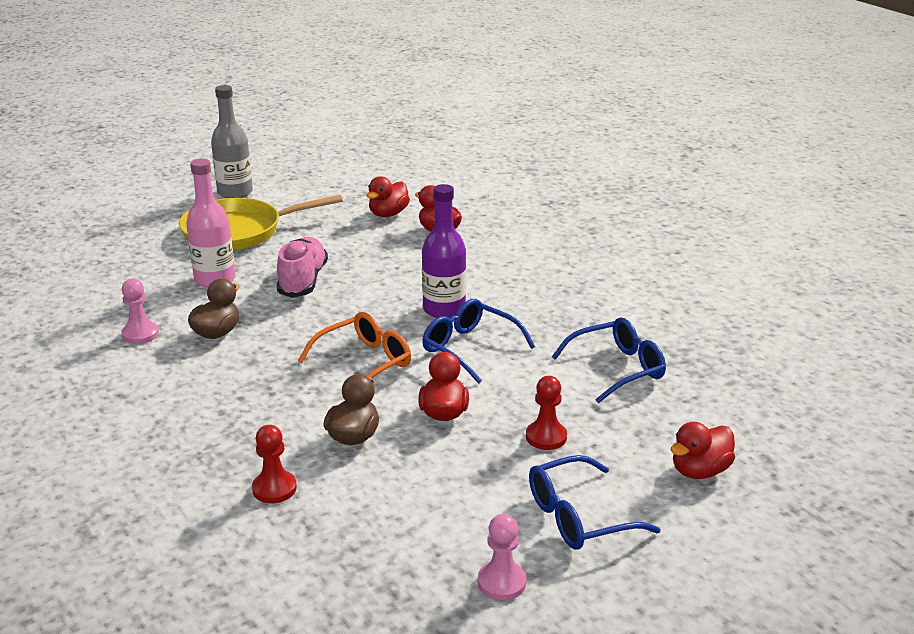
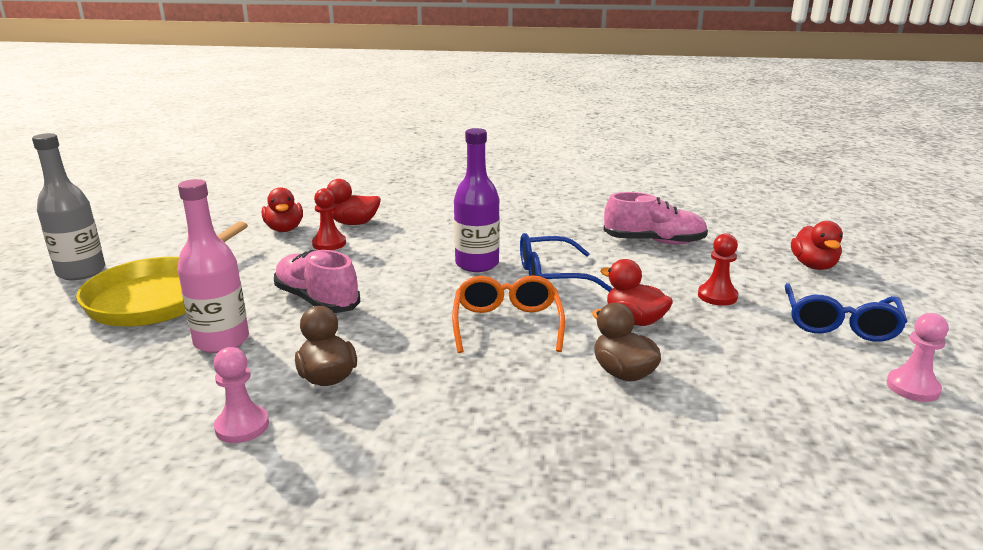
camera: 50 degrees left, 5 degrees down
(274, 489) = (669, 449): red pawn -> red pawn (329, 243)
(617, 368) = (654, 242): blue glasses -> pink shoe

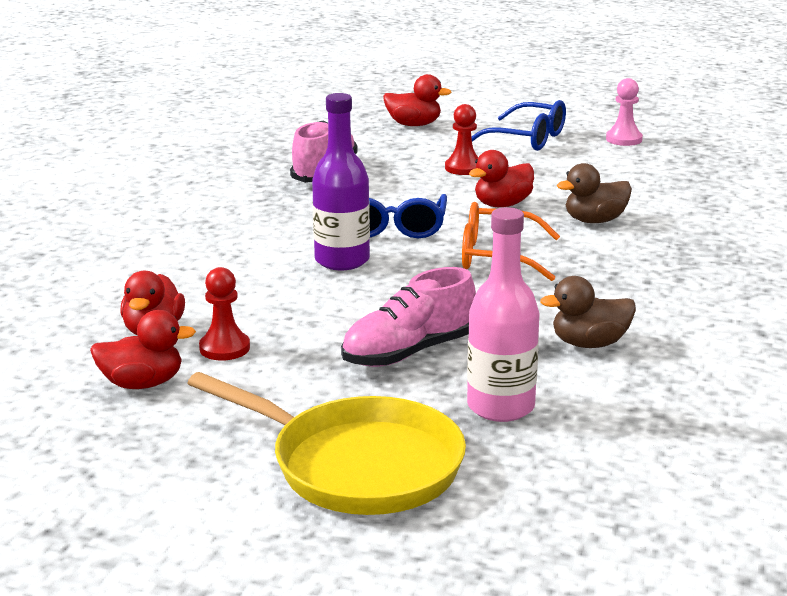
camera: 80 degrees left, 0 degrees up
(81, 272) = (229, 553): grey bottle -> none
(242, 426) = (675, 382): pink pawn -> none

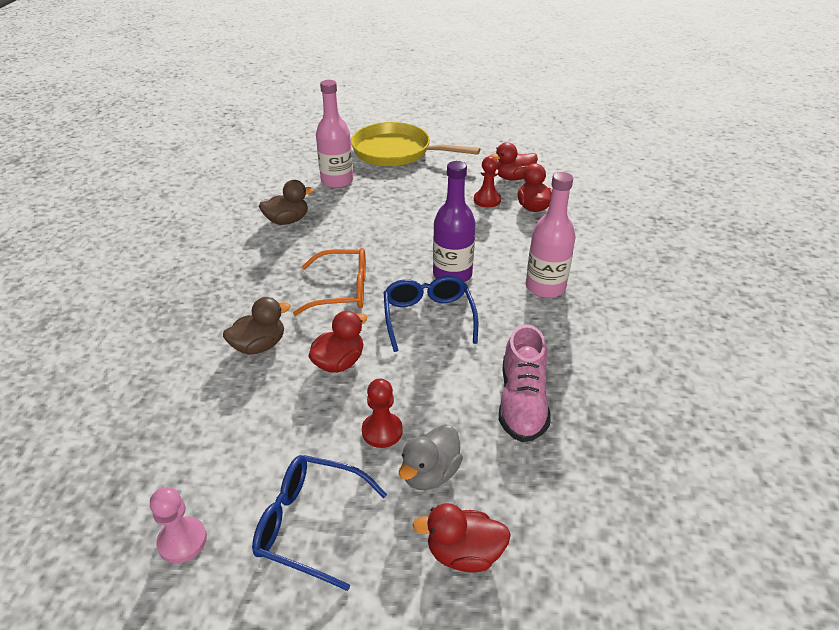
camera: 170 degrees right, 15 degrees up
(227, 241) = (545, 287): none -> pink bottle
(409, 353) = (387, 206): pink shoe -> none
(427, 150) = (430, 473): none -> grey duck

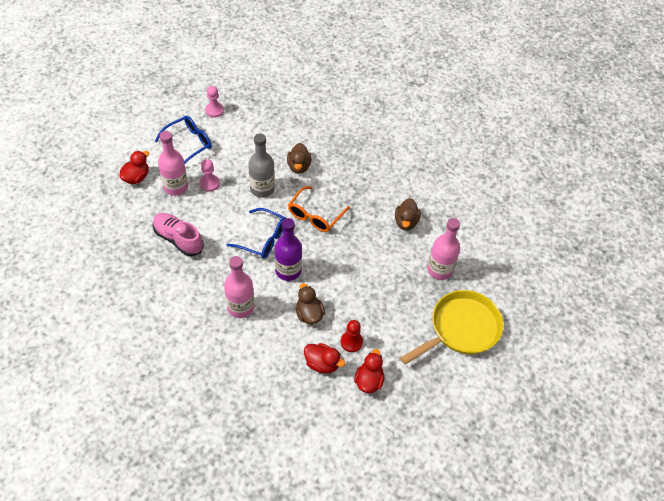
camera: 120 degrees right, 15 degrees up
(339, 362) = (262, 189): red duck -> grey bottle
(382, 431) = (209, 183): red pawn -> pink pawn
(430, 473) = (176, 187): grey duck -> pink bottle
(490, 236) = (309, 314): none -> brown duck

